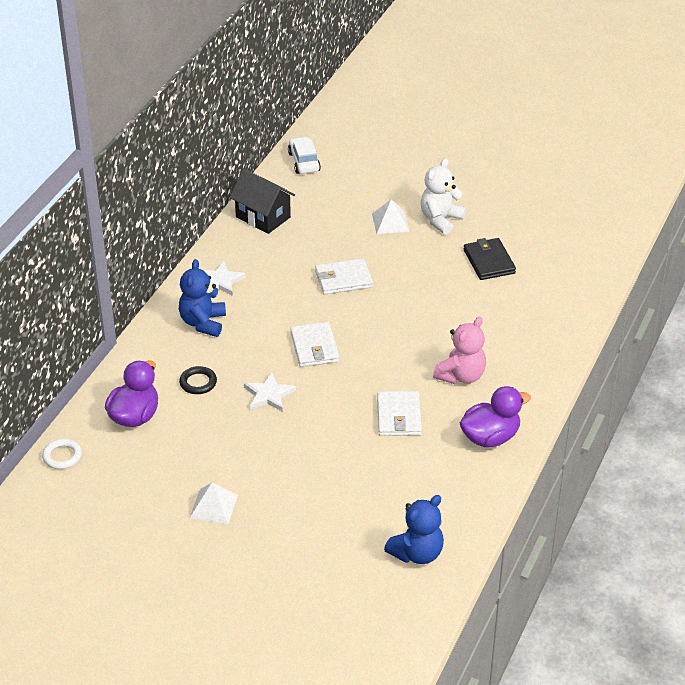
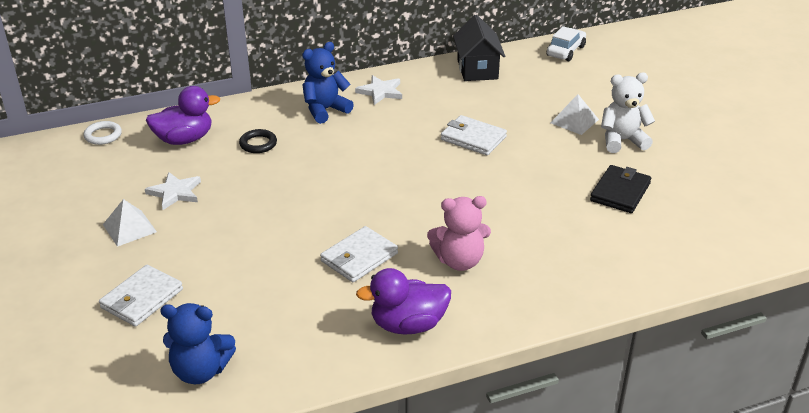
camera: 45 degrees right, 5 degrees down
(268, 395) = (290, 181): white star -> white star (175, 192)
(314, 347) = (376, 170): white wallet -> white wallet (142, 298)
(490, 437) = (408, 325): purple duck -> purple duck turned 150 degrees clockwise

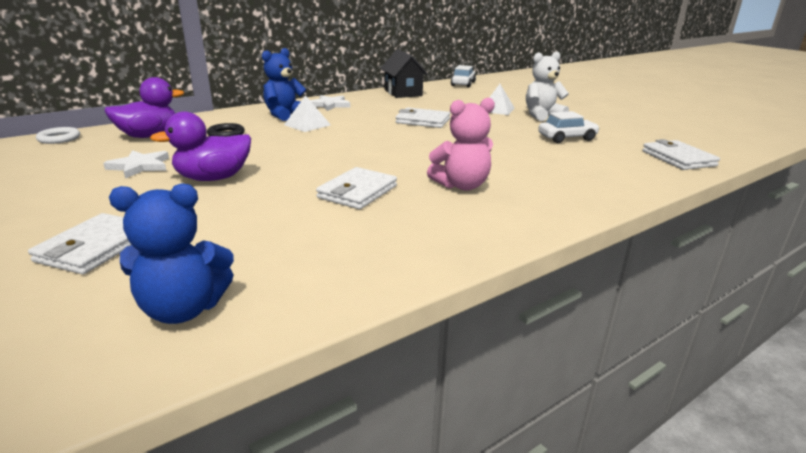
camera: 15 degrees left, 10 degrees down
(129, 228) = (83, 193): white pyramid -> white pyramid (307, 125)
(408, 325) = (440, 235): purple duck -> purple duck (213, 178)
(620, 192) = (567, 138): black wallet -> white car
(720, 245) = (678, 158): none -> white wallet

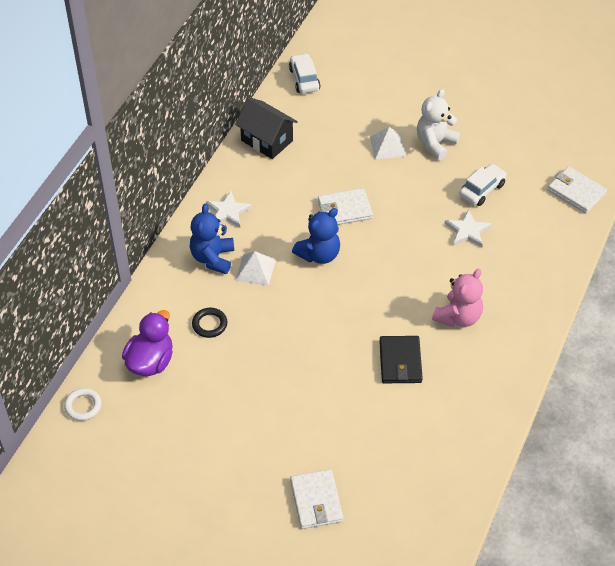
camera: 30 degrees left, 25 degrees up
(140, 166) = (214, 409): white star -> white star (467, 231)
(184, 309) = (420, 513): blue teddy bear -> blue teddy bear (319, 254)
(213, 178) = (288, 396): purple duck -> none
(357, 192) = (400, 362): white wallet -> black wallet

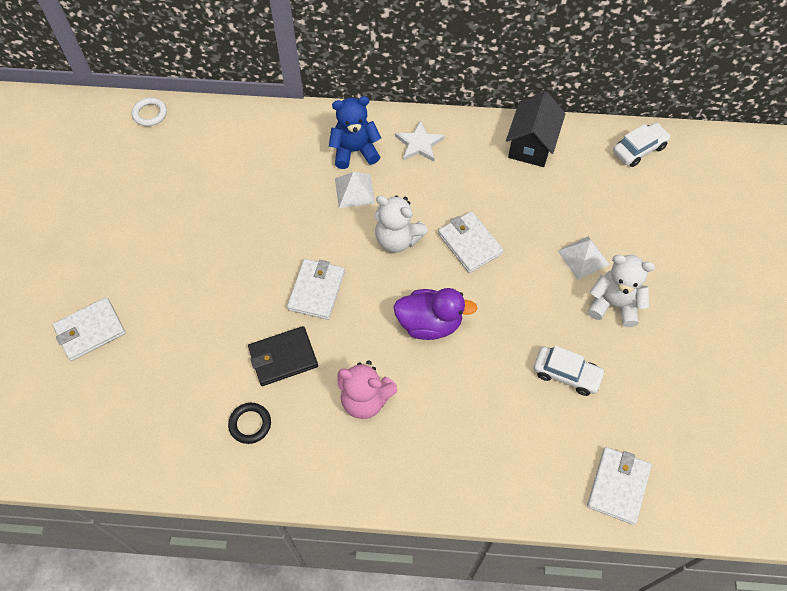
camera: 70 degrees right, 10 degrees up
(150, 361) = (213, 145): purple duck -> purple duck (429, 323)
(209, 324) = (272, 175): black ring -> black ring (250, 424)
(319, 254) = (397, 239): blue teddy bear -> white teddy bear
(345, 322) = (316, 290): none -> white wallet
(467, 231) = (495, 375): white star -> none

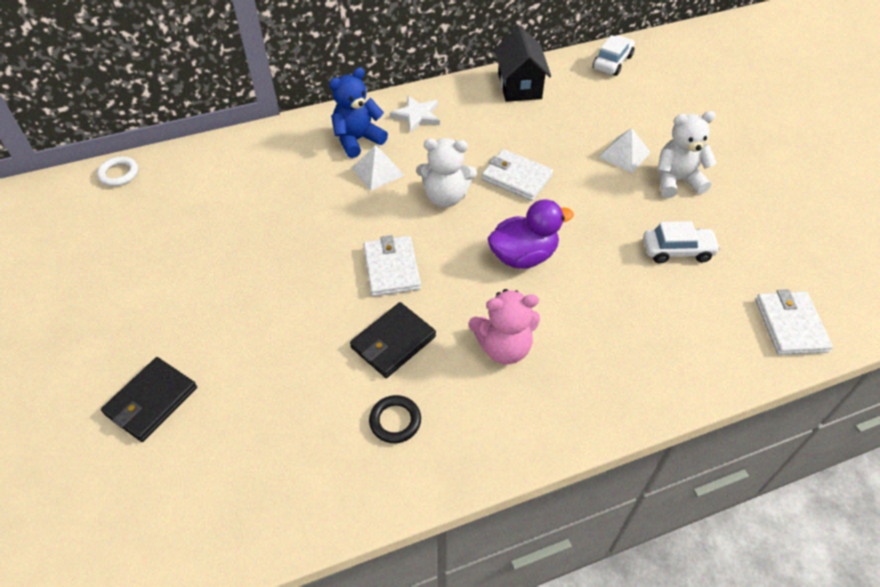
camera: 25 degrees left, 10 degrees down
(90, 330) = (151, 401): white wallet -> black wallet

